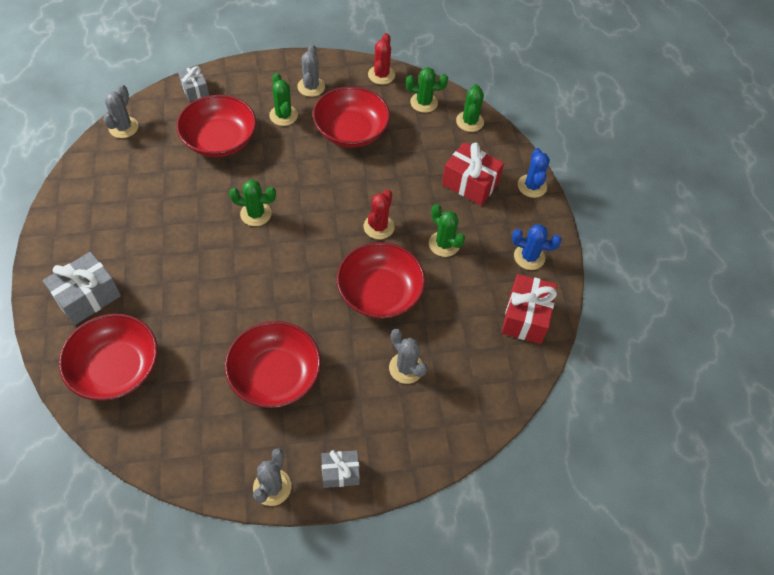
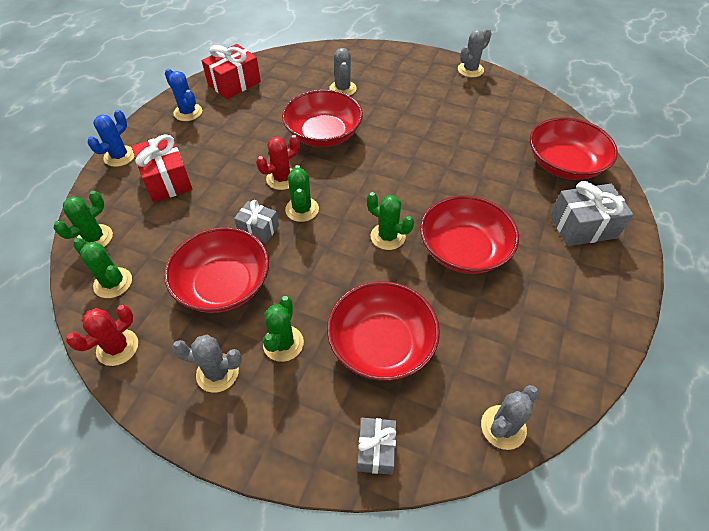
camera: 145 degrees left, 5 degrees down
(275, 375) = (438, 117): red bowl -> red bowl (464, 250)
(311, 87) = (217, 373): grey cactus -> grey cactus turned 60 degrees clockwise
(340, 472) = (424, 62): grey gift -> grey gift (258, 229)
(444, 244) = (241, 145): green cactus -> green cactus (302, 209)

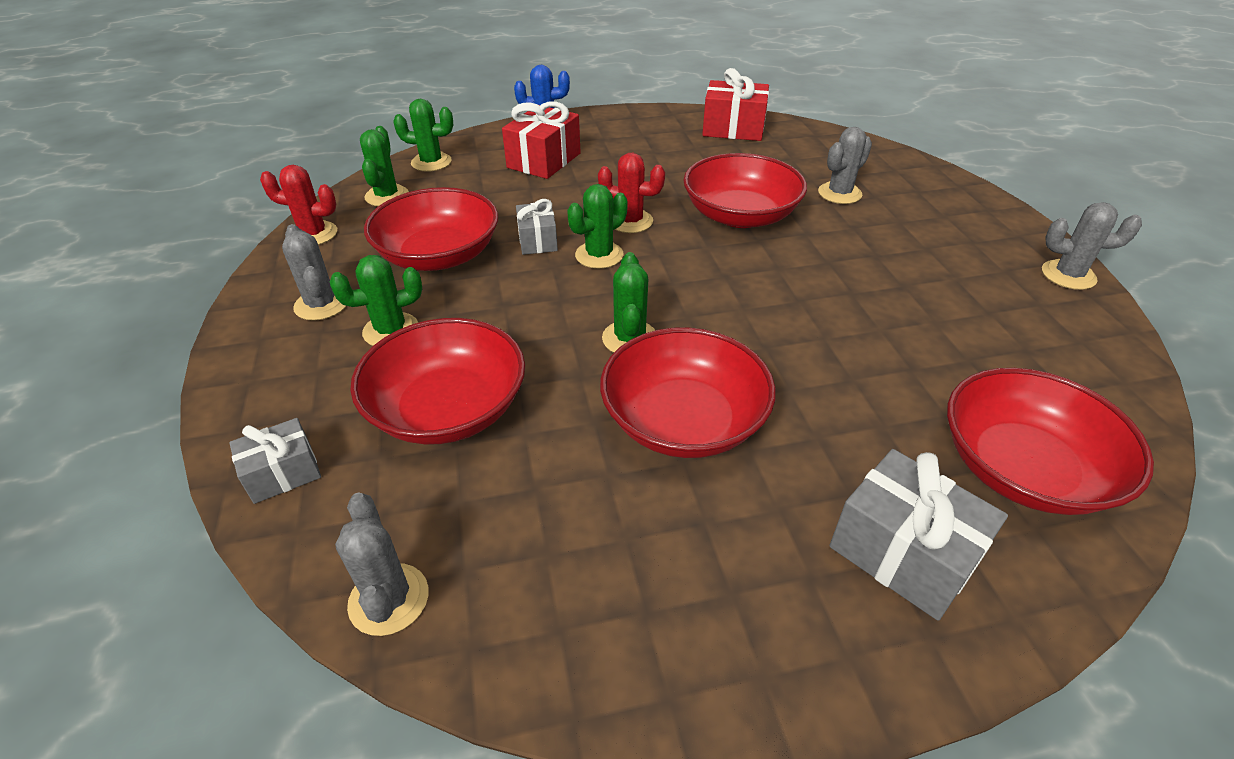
camera: 55 degrees right, 10 degrees down
(188, 112) = (651, 127): blue cactus -> none
(503, 427) = (389, 599): grey cactus -> grey cactus turned 60 degrees clockwise

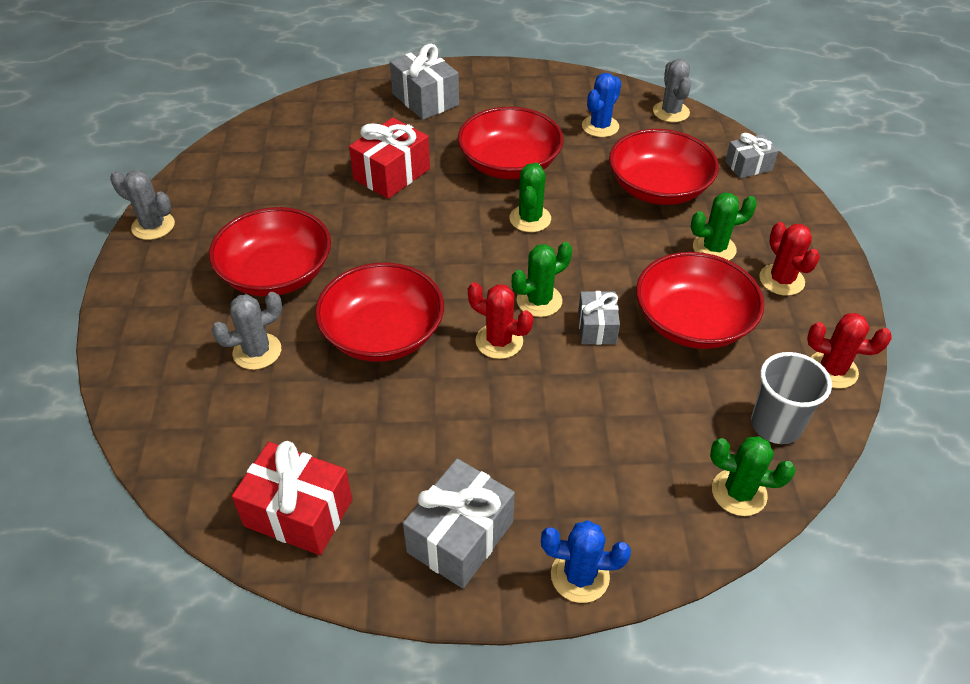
camera: 170 degrees left, 5 degrees up
(321, 304) = (781, 280): grey cactus -> red cactus
(387, 196) = (776, 425): green cactus -> grey cup
(539, 530) = (600, 126): none -> blue cactus
(544, 160) = (585, 472): red gift -> red gift (392, 174)
(623, 130) = (460, 537): none -> grey gift
(1023, 468) = (334, 120): red bowl -> red bowl (276, 273)

